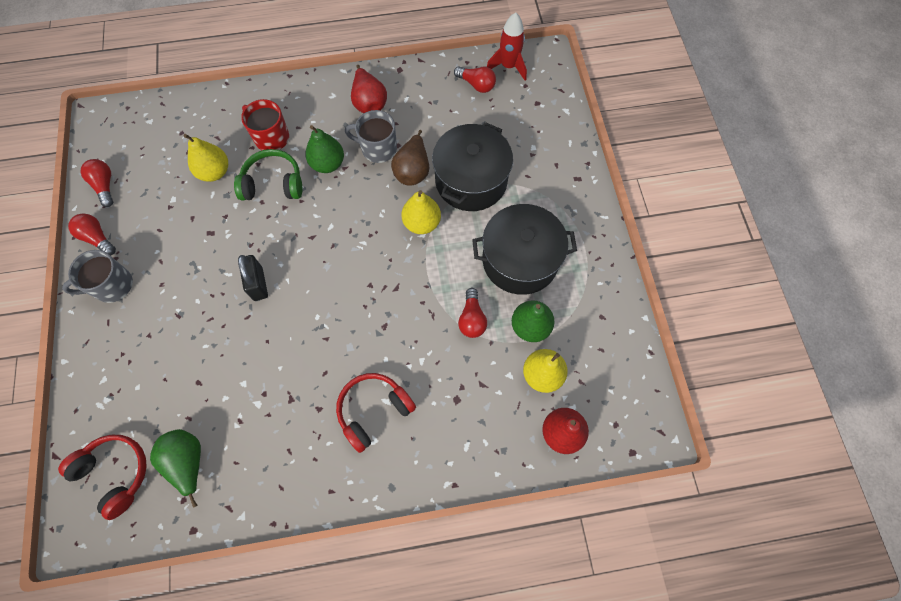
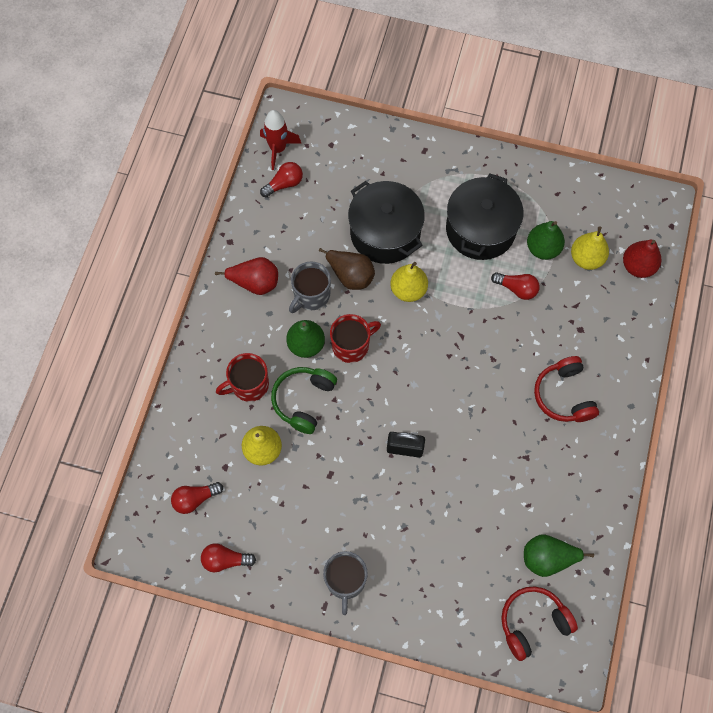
camera: 65 degrees left, 0 degrees up
(97, 238) = (285, 582): red light bulb -> red light bulb (195, 499)
(343, 199) = (351, 345): none -> red mug

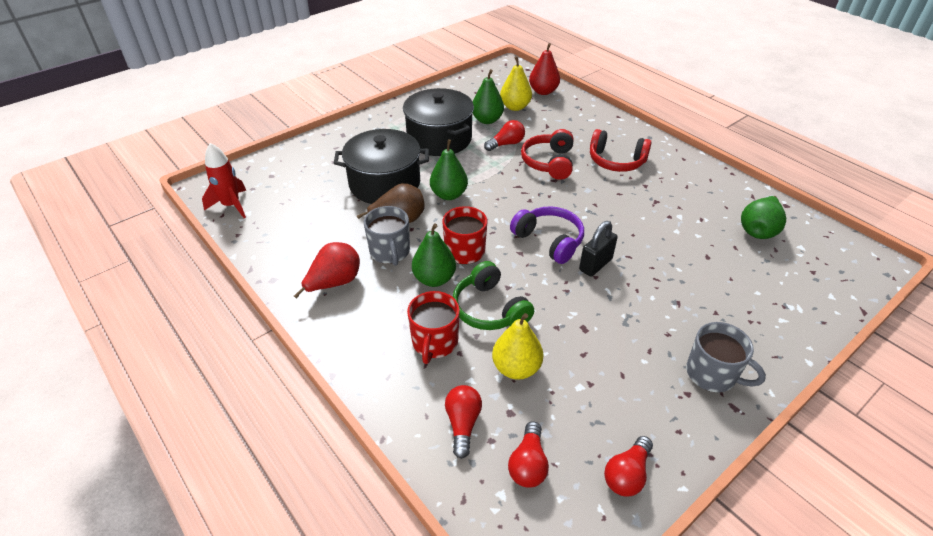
camera: 55 degrees left, 25 degrees down
(284, 184) = (267, 217): red light bulb -> red light bulb (463, 424)
(408, 290) = (449, 195): yellow pear -> green pear
(408, 399) = (549, 240): none -> purple headphones
(533, 623) = (818, 265): red headphones -> red headphones (549, 162)

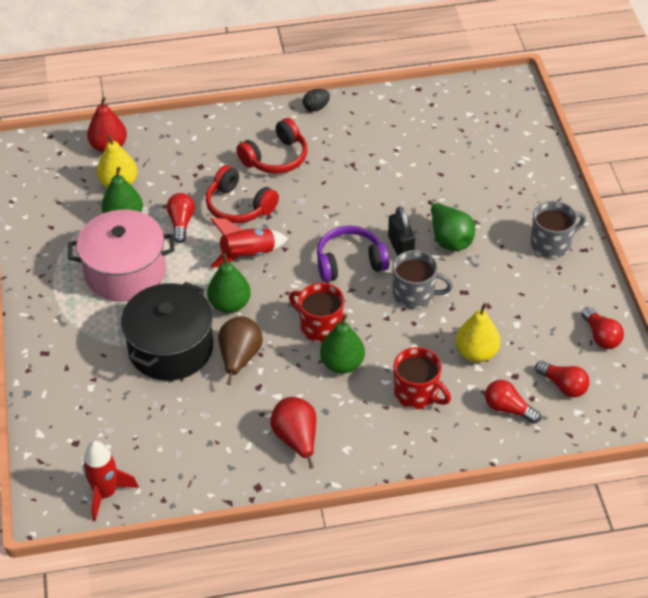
camera: 60 degrees left, 5 degrees up
(390, 252) = (282, 383): grey mug -> grey mug (415, 294)
(439, 138) = (125, 272): black pot -> pink pot
(489, 309) = (404, 341): green headphones -> none
(505, 185) = (248, 255): none -> red rocket
(691, 160) = (316, 107): none -> black egg
(758, 230) = (434, 125): green pear -> green pear (449, 239)

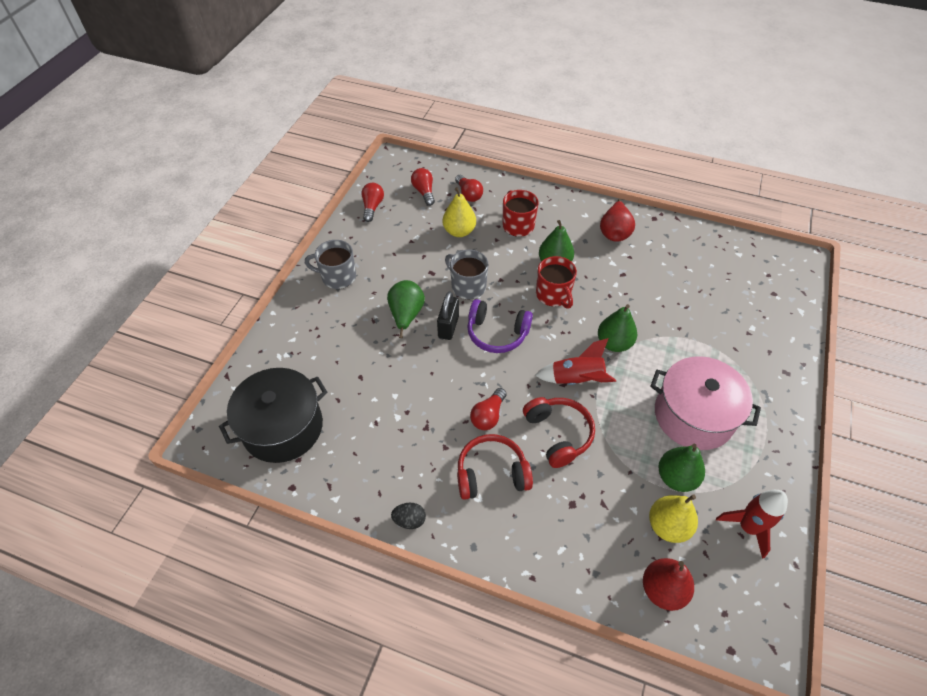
camera: 150 degrees left, 5 degrees up
(106, 493) = (759, 254): red rocket -> red rocket (747, 527)
(171, 348) = (677, 329): black pot -> black pot (283, 427)
(181, 223) = (621, 443): red light bulb -> red light bulb (488, 415)
(239, 358) = (627, 299): brown pear -> none

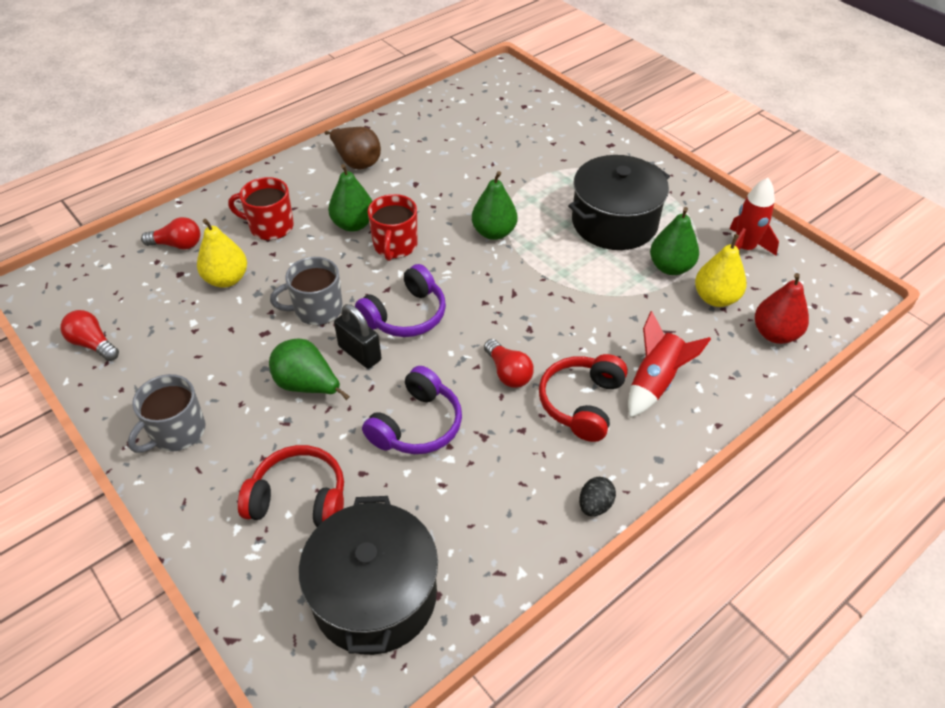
camera: 60 degrees left, 5 degrees down
(412, 386) = (417, 425): none -> purple headphones
(424, 192) = (126, 282): red light bulb -> none
(553, 295) = (395, 246): red mug -> red mug turned 90 degrees clockwise
(558, 434) = (570, 326): red headphones -> red headphones (299, 498)
(576, 379) = (515, 281): red rocket -> red rocket (655, 382)
(614, 232) = (357, 162): red pear -> brown pear
(693, 415) = (614, 222): pink pot -> black pot

